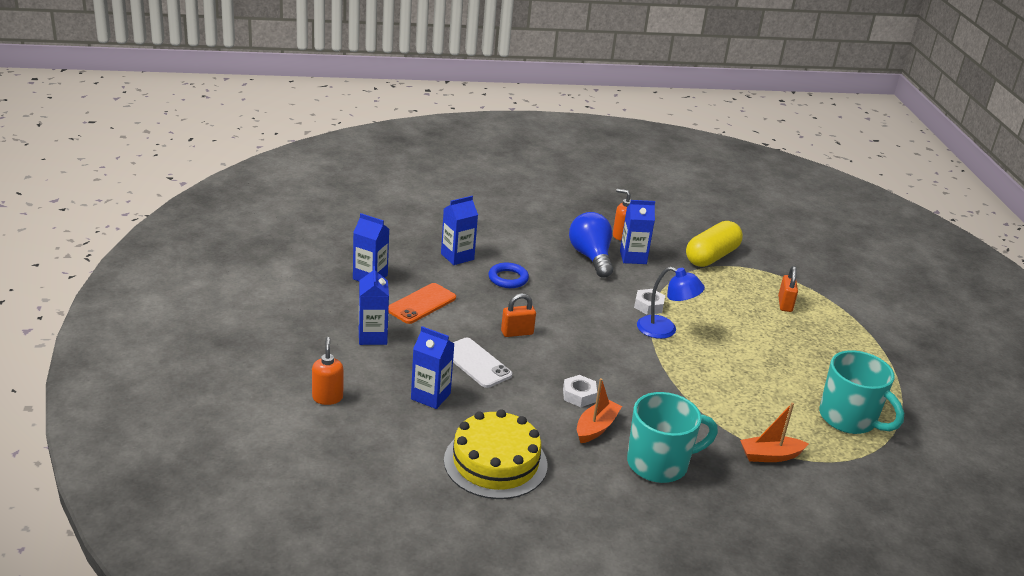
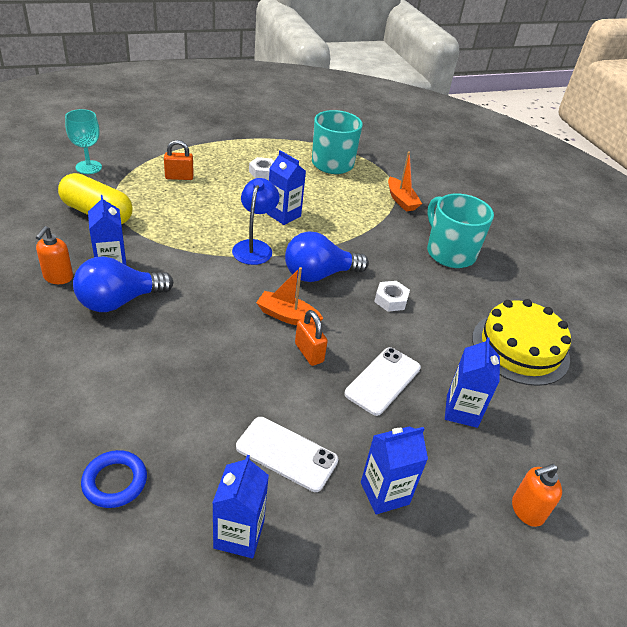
camera: 105 degrees left, 10 degrees up
(421, 304) = (286, 454): orange phone -> white phone
(457, 256) = (149, 434): blue carton -> blue carton (283, 215)
(508, 278) = (193, 372): blue ring -> blue ring (115, 481)
(596, 427) = (429, 288): orange boat -> orange boat (287, 316)
(621, 359) = (319, 274): none -> blue light bulb
(648, 306) = (213, 257): white nut -> white nut (263, 172)
(790, 258) = (88, 167): none -> turquoise goblet

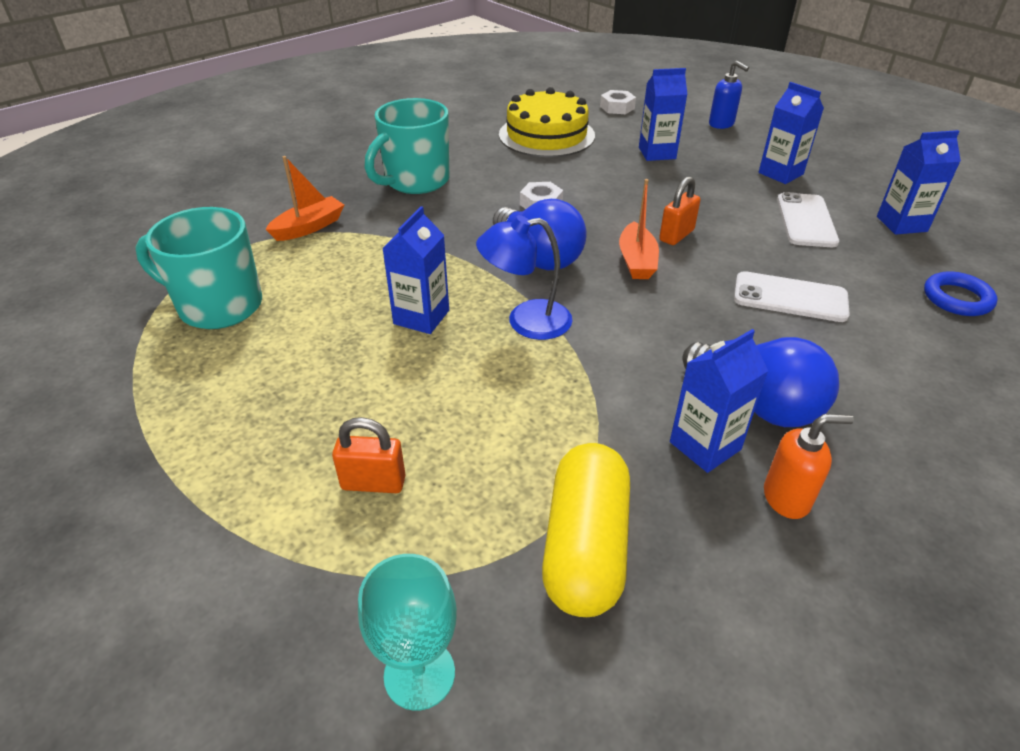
camera: 105 degrees left, 0 degrees up
(179, 177) = (373, 483): orange padlock -> orange padlock turned 60 degrees counterclockwise
(263, 172) = (293, 376): white nut -> white nut (617, 107)
(383, 381) = (665, 191): white phone -> white phone (790, 297)
(526, 510) = (721, 124): orange soap dispenser -> blue soap dispenser

